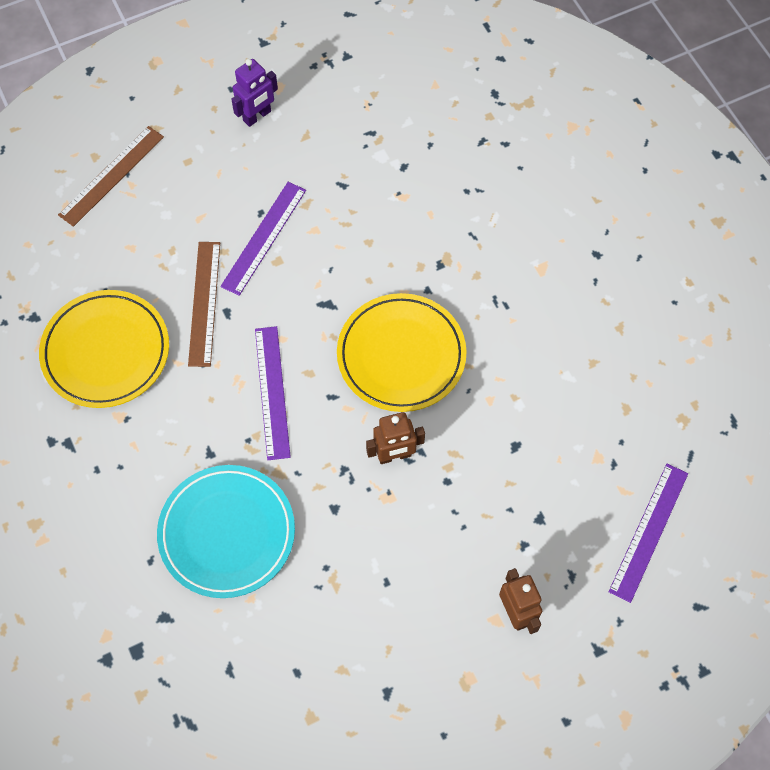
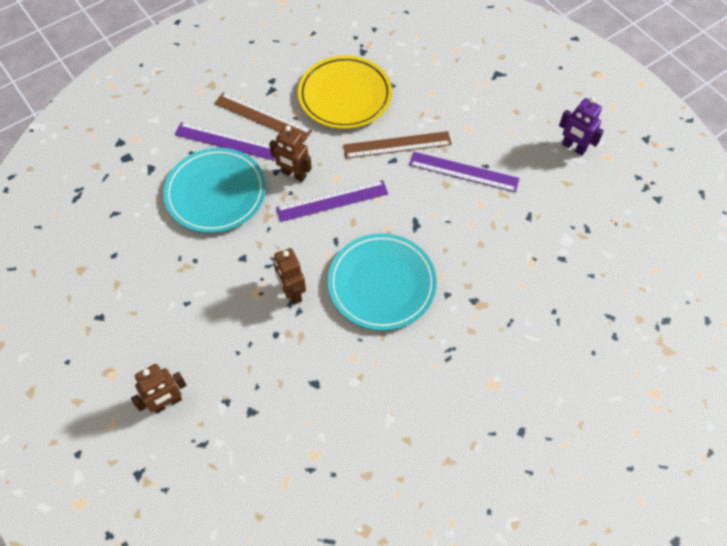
camera: 80 degrees right, 5 degrees down
(111, 175) = (488, 69): brown ruler -> brown ruler (262, 117)
(221, 432) = (294, 175): none -> brown robot
(401, 355) = (382, 284): yellow plate -> turquoise plate
(649, 531) = (249, 508): purple ruler -> purple ruler (227, 141)

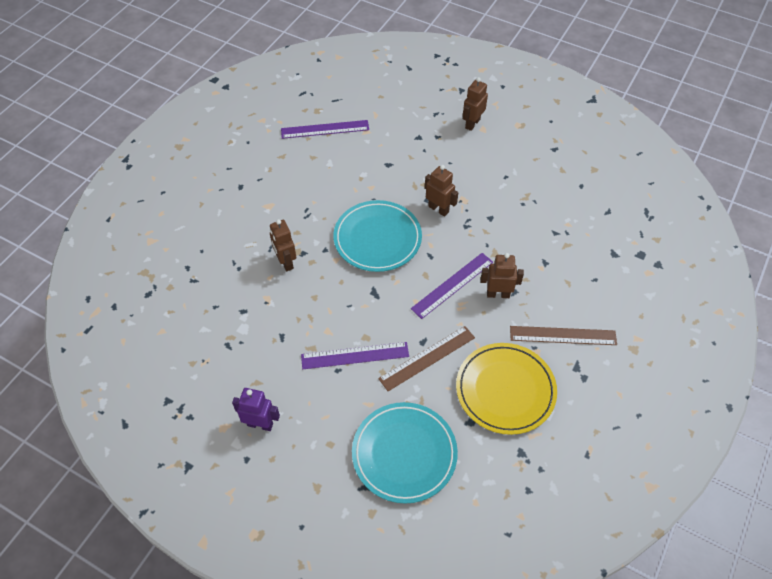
camera: 155 degrees right, 5 degrees down
(216, 193) = (547, 255): turquoise plate -> turquoise plate (404, 454)
(227, 141) = (574, 300): purple ruler -> purple ruler (325, 129)
(497, 296) = (285, 262): none -> brown robot

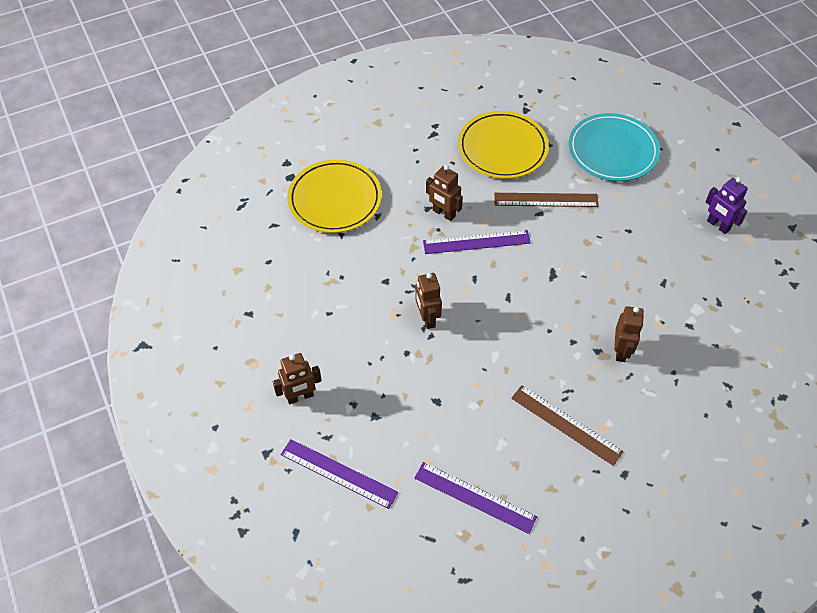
camera: 145 degrees left, 0 degrees up
(355, 355) = (606, 233): purple ruler -> purple ruler (338, 473)
(377, 238) = (512, 323): turquoise plate -> none
(563, 335) = (421, 158): brown ruler -> brown ruler (566, 424)
(589, 256) = (335, 199): none -> yellow plate

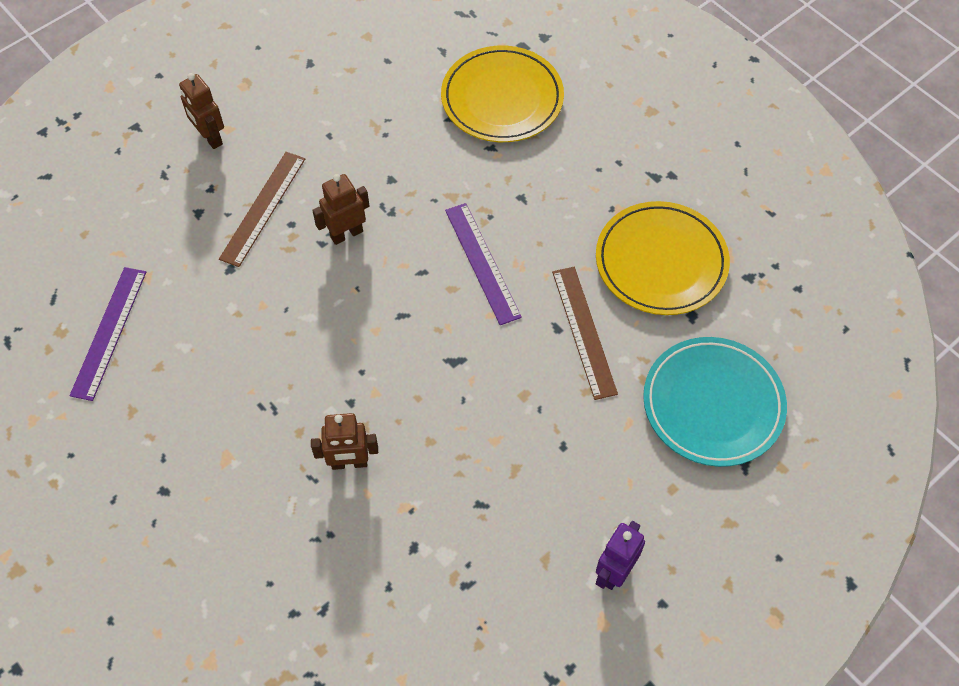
camera: 75 degrees right, 5 degrees up
(338, 473) = (120, 196): purple ruler -> none
(443, 213) = (518, 217): brown robot -> none
(566, 424) = (223, 413): brown ruler -> brown ruler (263, 208)

